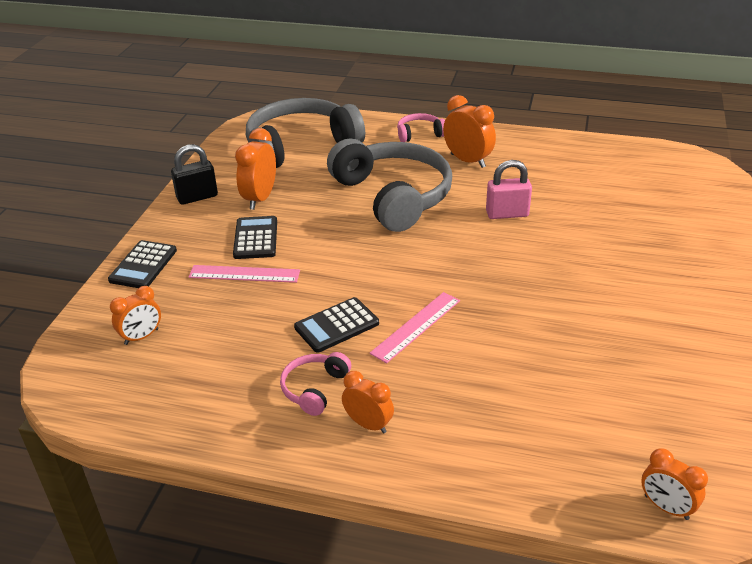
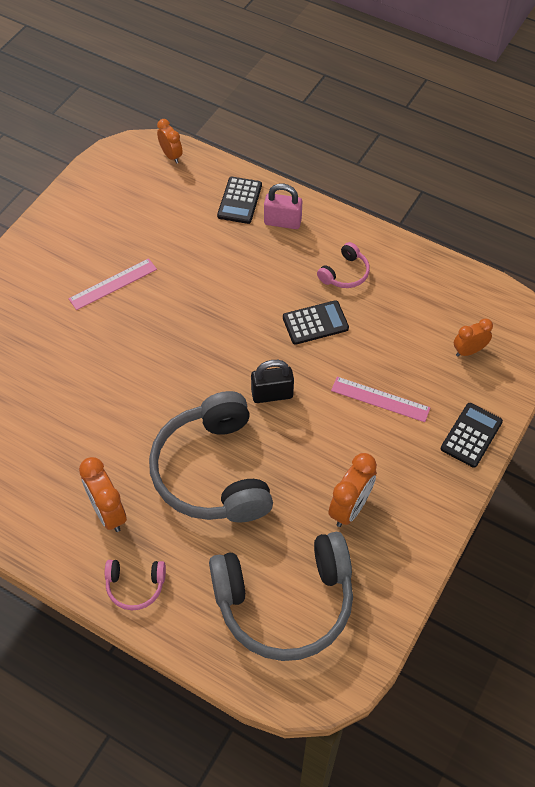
camera: 165 degrees left, 20 degrees up
(197, 197) = (417, 531): black padlock -> black padlock (272, 394)
(256, 238) = (363, 444): black calculator -> black calculator (239, 201)
(368, 424) = (316, 240): orange clock -> none
(416, 326) = (255, 307): pink ruler -> pink ruler (113, 284)
(507, 214) = (117, 413): pink padlock -> pink padlock (282, 222)

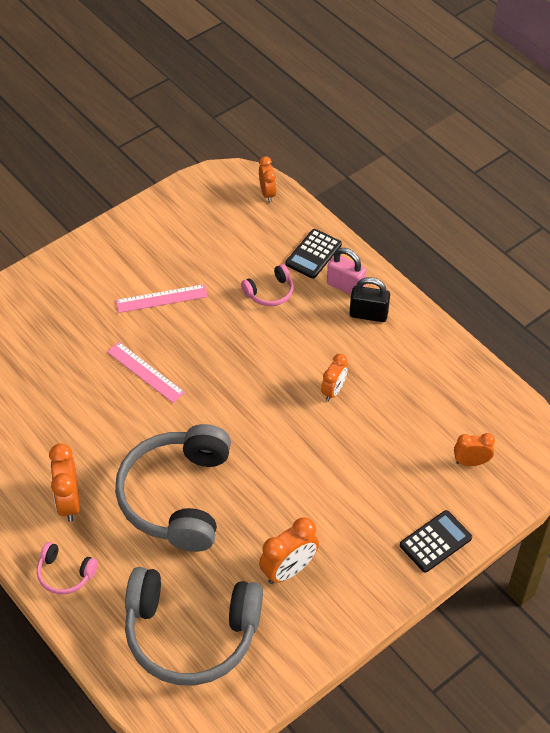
camera: 20 degrees right, 5 degrees down
(272, 394) = (263, 444): black padlock -> black padlock (368, 314)
(315, 323) = (333, 390): black calculator -> orange clock
(345, 273) = (383, 352): pink headphones -> pink headphones (270, 292)
(380, 399) = (363, 480): pink ruler -> pink ruler (145, 372)

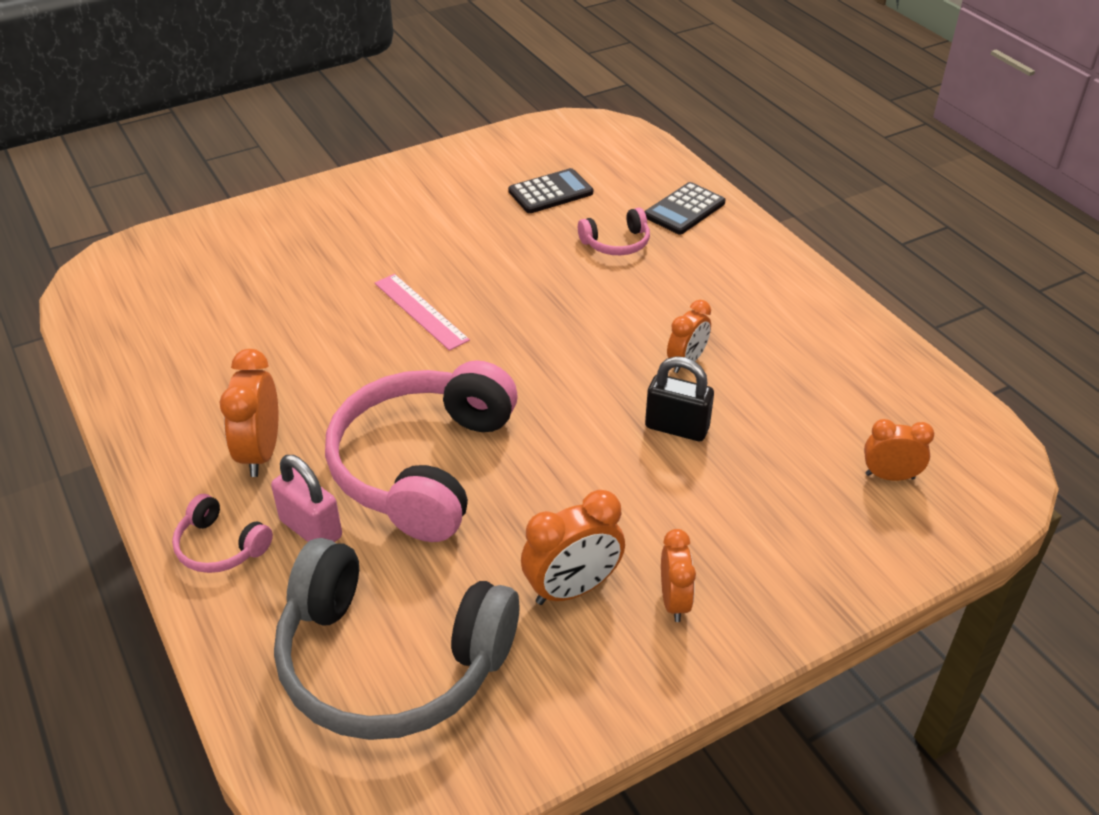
camera: 10 degrees right, 10 degrees down
(161, 299) = (466, 235): pink ruler -> none
(177, 496) = (423, 466): grey headphones -> pink headphones
(267, 193) = (634, 144): orange clock -> orange clock (674, 601)
(345, 286) = (723, 247): pink padlock -> pink padlock (311, 529)
(368, 314) = (751, 280): black padlock -> black padlock (677, 427)
(435, 542) = (822, 580): black calculator -> black calculator (550, 192)

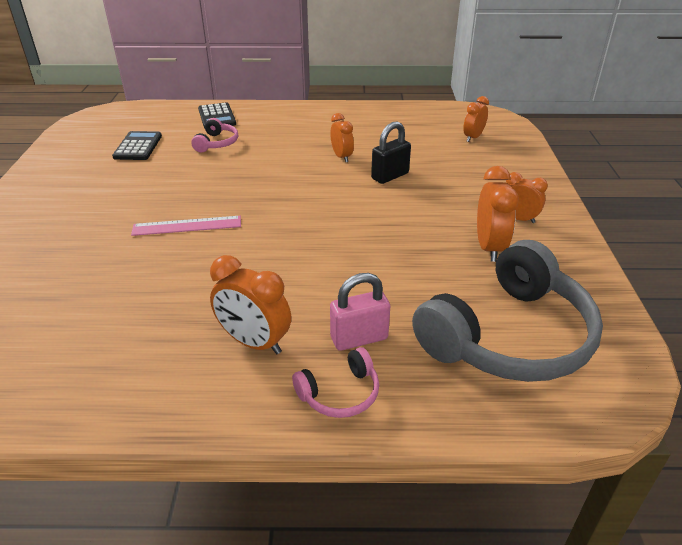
camera: 60 degrees left, 5 degrees down
(423, 466) = (340, 270): pink headphones -> none

